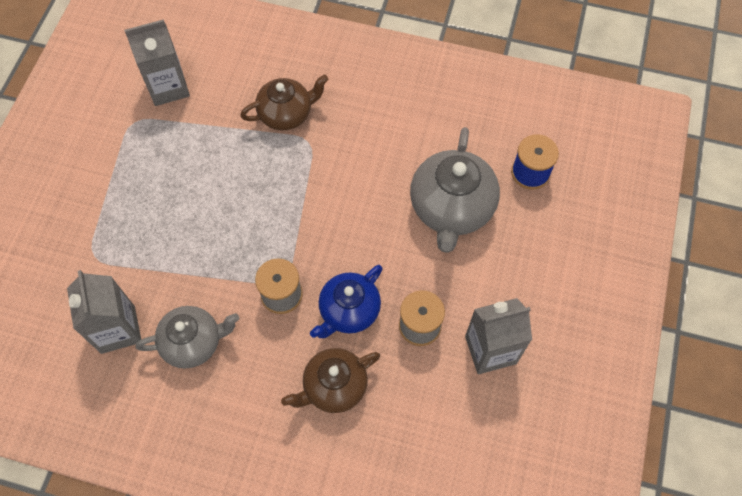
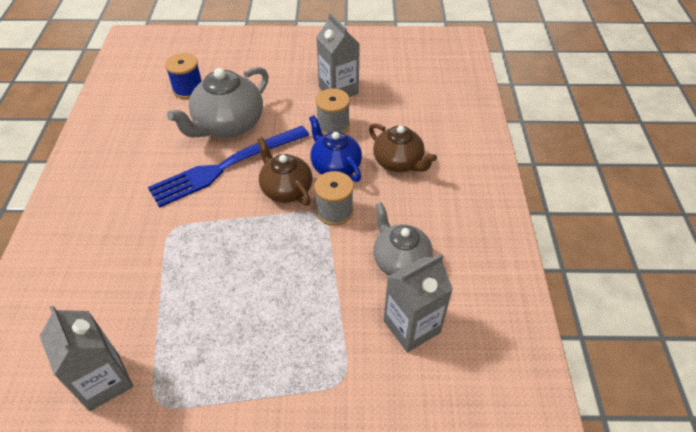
camera: 105 degrees left, 15 degrees down
(286, 114) = (139, 255): brown teapot -> brown teapot (286, 189)
(348, 311) = (335, 166): blue teapot -> blue teapot turned 150 degrees counterclockwise
(382, 198) = (226, 166): none -> blue fork
(451, 208) = (228, 125): grey teapot -> grey teapot turned 135 degrees clockwise

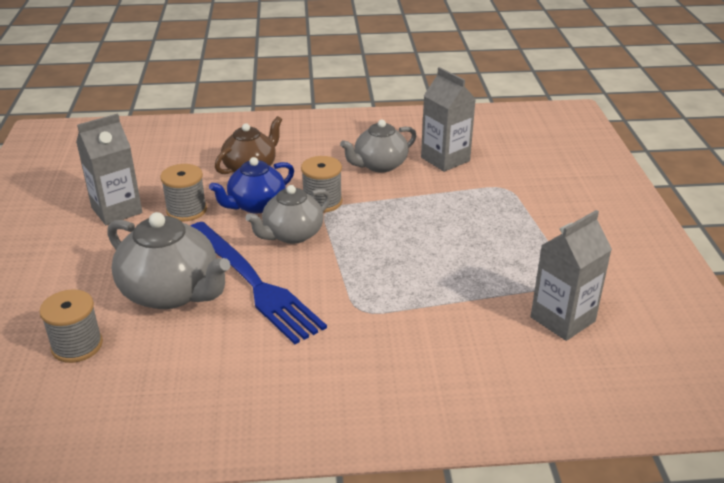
camera: 95 degrees left, 15 degrees down
(188, 89) = (77, 345): blue spool -> grey spool
(286, 189) = (292, 234): brown teapot -> grey teapot

